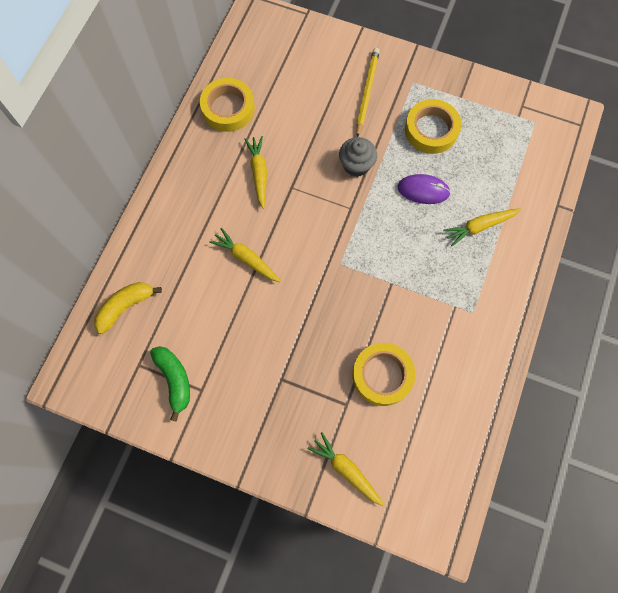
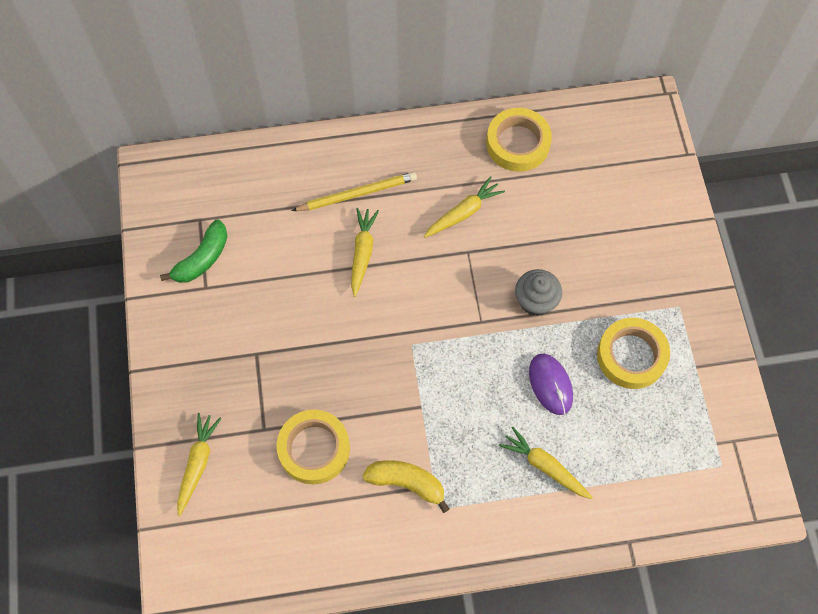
camera: 60 degrees right, 5 degrees down
(125, 307) = (249, 176): yellow banana -> yellow banana (407, 483)
(367, 92) = (632, 265): yellow pencil -> yellow pencil (357, 194)

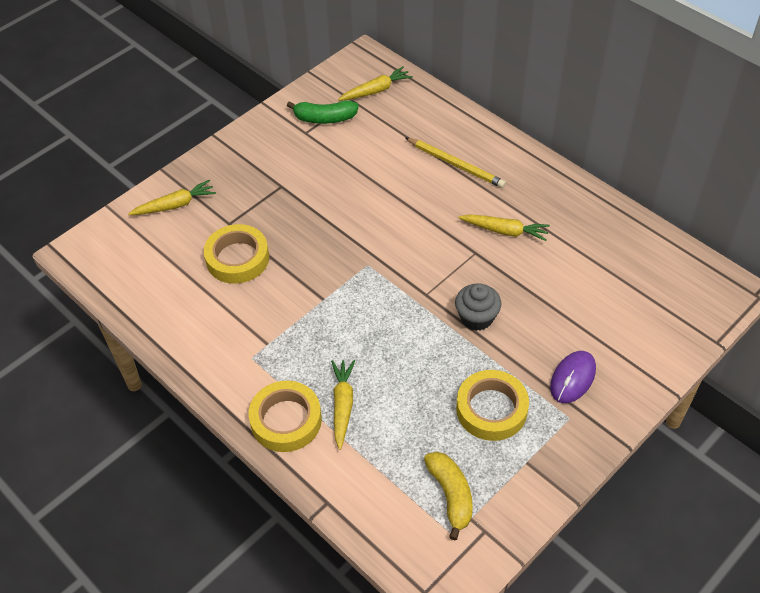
camera: 55 degrees right, 15 degrees down
(362, 253) = (412, 195): yellow carrot -> yellow carrot (376, 90)
(407, 483) = (256, 327): yellow banana -> yellow banana (451, 495)
(518, 143) = (598, 228): yellow tape -> yellow tape (286, 420)
(550, 384) = (415, 369): purple mouse -> purple mouse (573, 378)

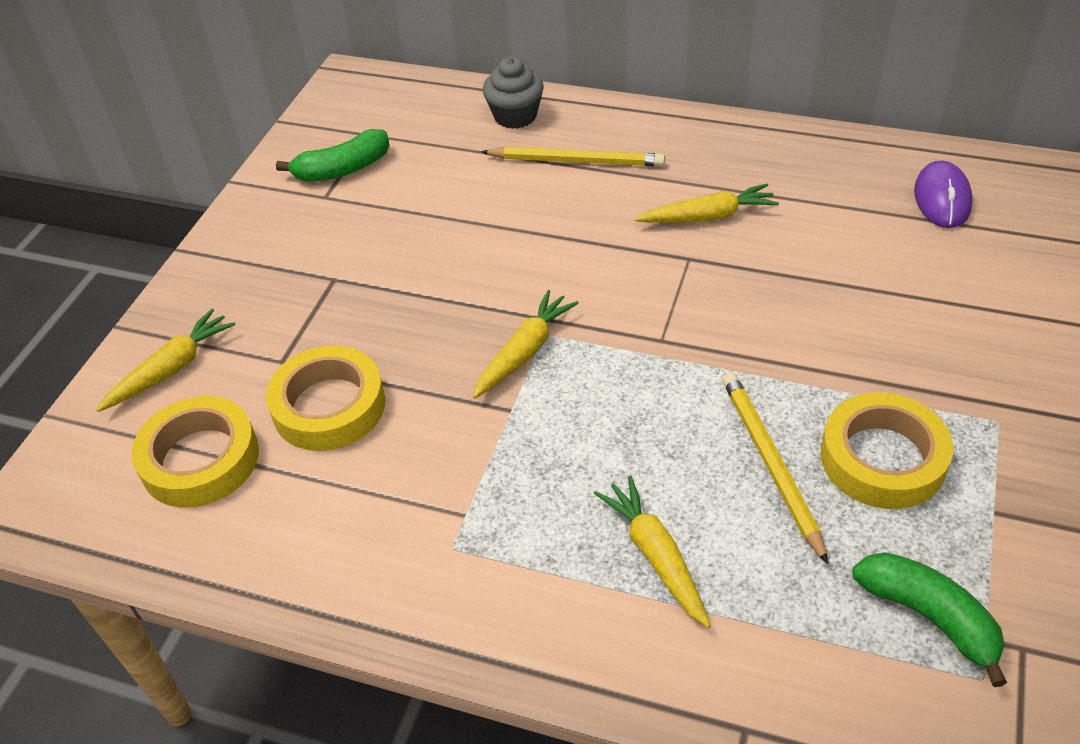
camera: 25 degrees left, 5 degrees down
(286, 420) = (579, 623): yellow tape -> yellow tape (200, 459)
(376, 90) = (395, 112): yellow carrot -> yellow carrot (524, 352)
(432, 385) = (770, 463): none -> yellow pencil
(451, 495) = (929, 617): yellow banana -> green banana
(476, 317) = (759, 341): grey cupcake -> grey cupcake (515, 116)
(573, 378) = (956, 366): purple mouse -> purple mouse (942, 198)

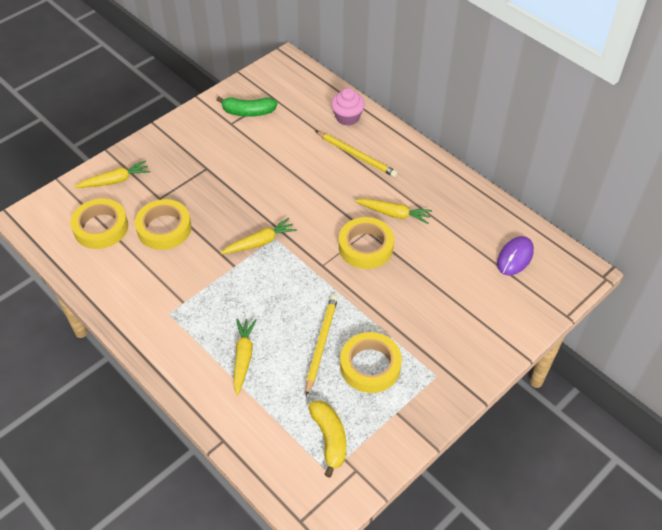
camera: 25 degrees right, 5 degrees up
(515, 116) = (347, 117): grey cupcake -> pink cupcake
(707, 281) = (365, 247): none -> yellow tape
(929, 617) = (329, 438): green banana -> yellow banana

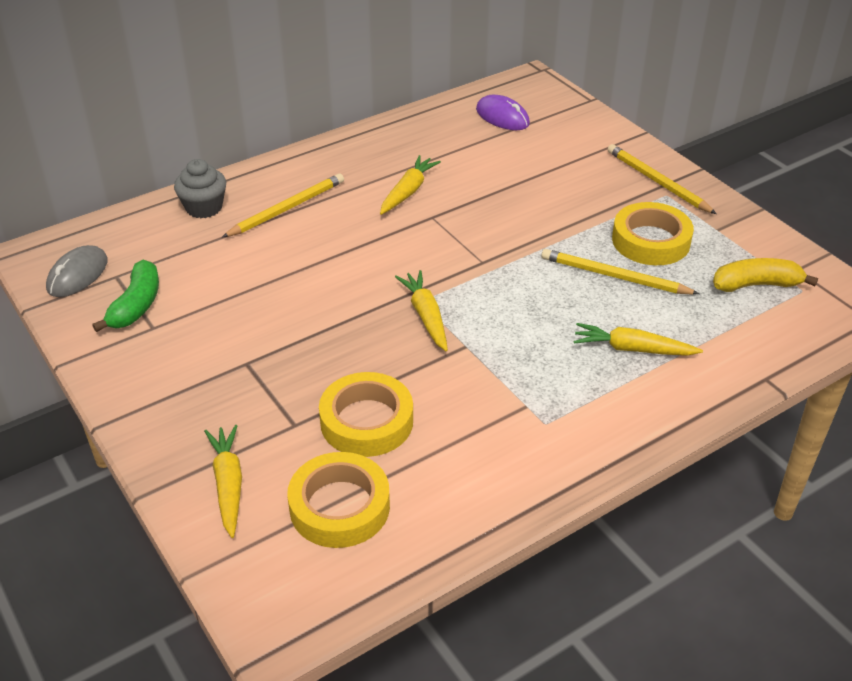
camera: 80 degrees left, 10 degrees down
(271, 82) = (78, 275): none -> grey mouse
(347, 117) = (204, 207): pink cupcake -> grey cupcake
(365, 247) = (459, 221): yellow tape -> none
(453, 369) = (657, 182): none -> yellow pencil

